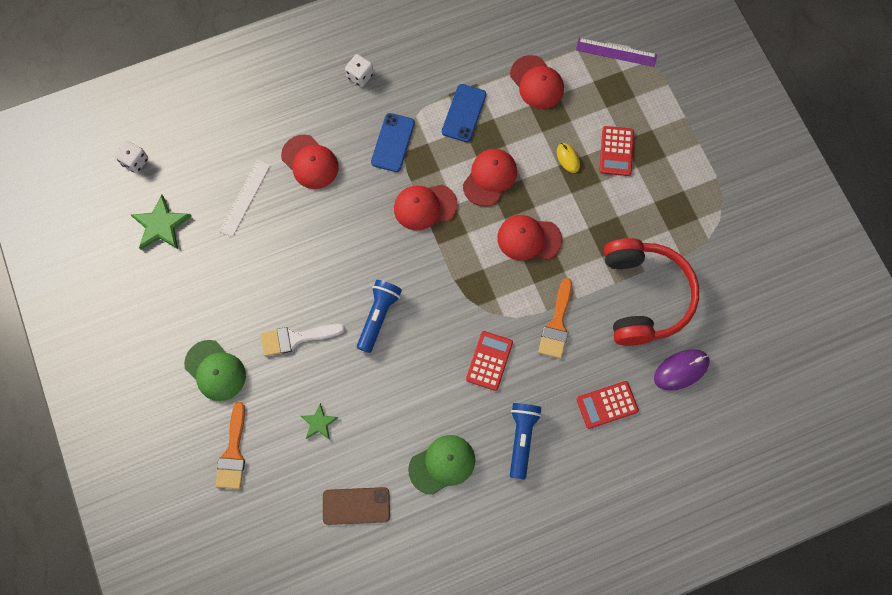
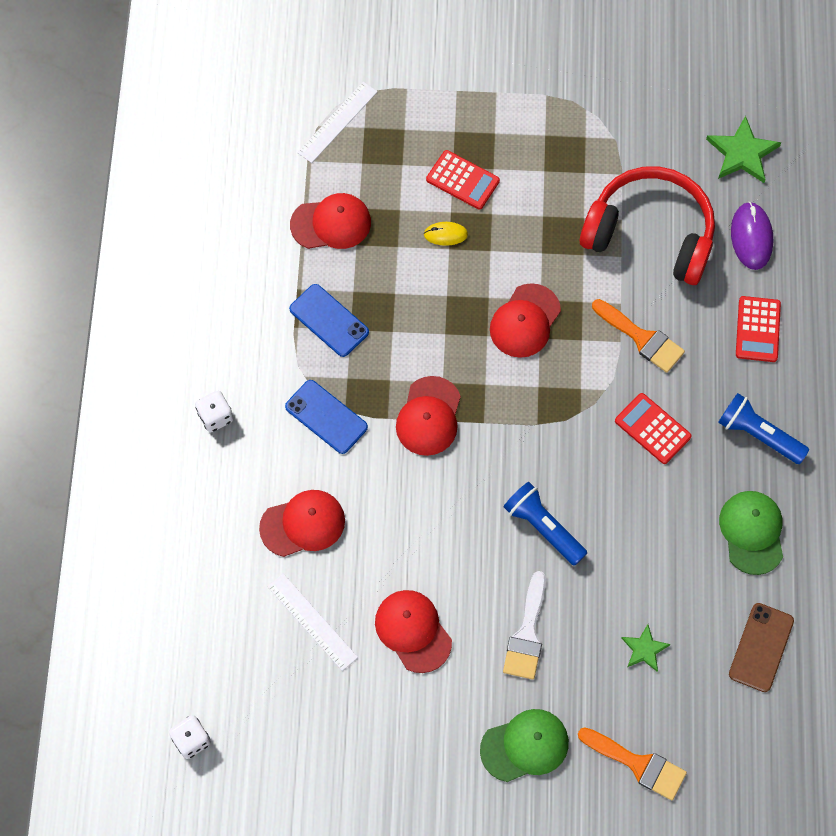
camera: 65 degrees left, 5 degrees down
(161, 225) = (298, 740): green star -> green star (742, 153)
(490, 178) = (427, 329): red cap -> red cap (413, 631)
(616, 52) = (337, 122): purple ruler -> white ruler

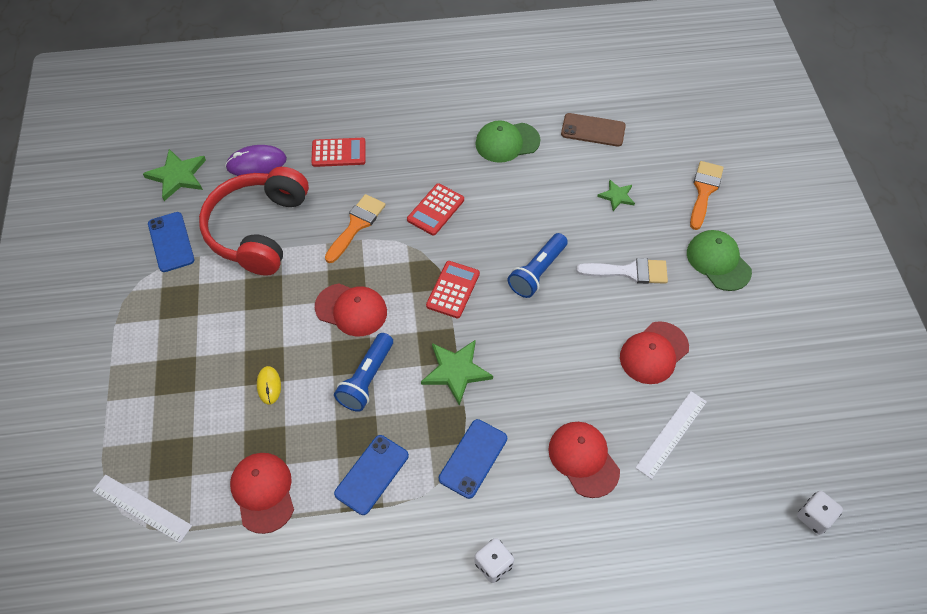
camera: 100 degrees left, 10 degrees down
(429, 416) = (456, 371): red cap -> green star
(462, 180) = (209, 380): red calculator -> red calculator (453, 290)
(645, 146) = (171, 242): none -> blue phone
(758, 434) = (427, 145): blue flashlight -> blue flashlight (366, 379)

